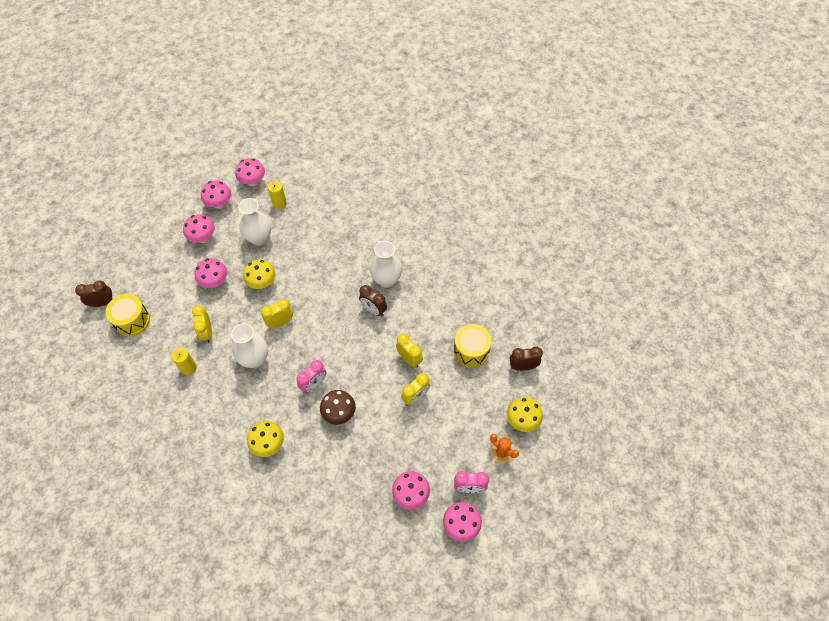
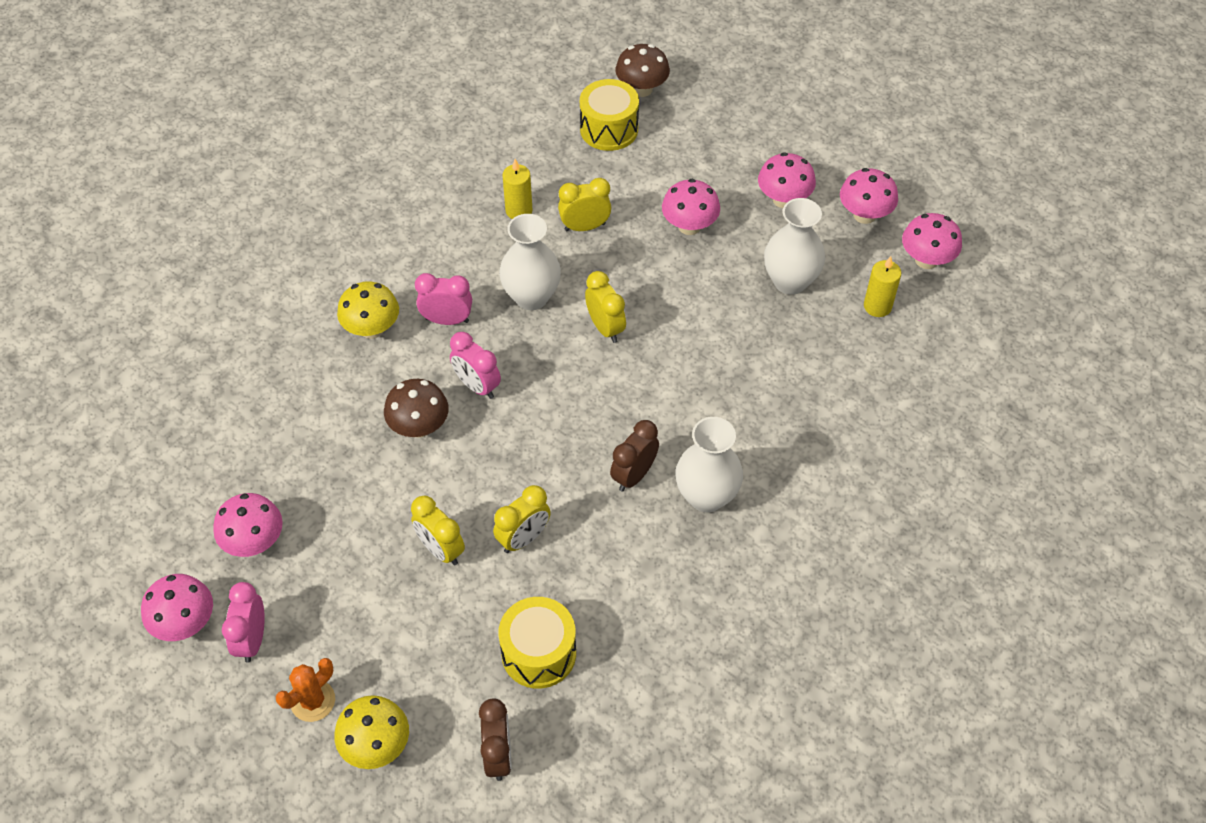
camera: 90 degrees right, 5 degrees down
(102, 303) = (642, 89): brown clock -> brown mushroom
(262, 283) = (690, 294): yellow mushroom -> none
(266, 403) = (447, 320): none -> pink clock

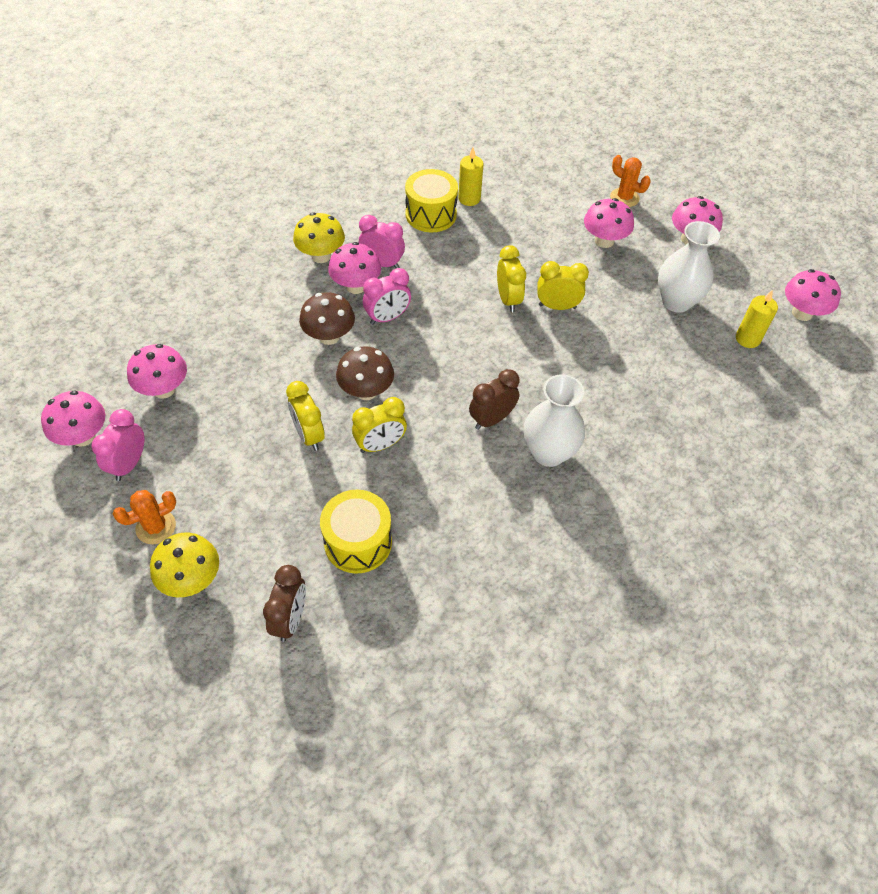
camera: 15 degrees right, 0 degrees up
(477, 386) = (387, 317): pink clock -> pink clock turned 90 degrees counterclockwise
(531, 297) = (456, 263): white vase -> none
(585, 227) = (518, 222): yellow clock -> yellow clock (557, 306)
(609, 129) = (562, 158): yellow drum -> yellow drum (431, 214)
(642, 89) = (598, 135): brown mushroom -> brown mushroom (366, 391)
(695, 164) = (624, 198): none -> orange cactus
(864, 215) = (756, 266): pink mushroom -> pink mushroom (356, 286)

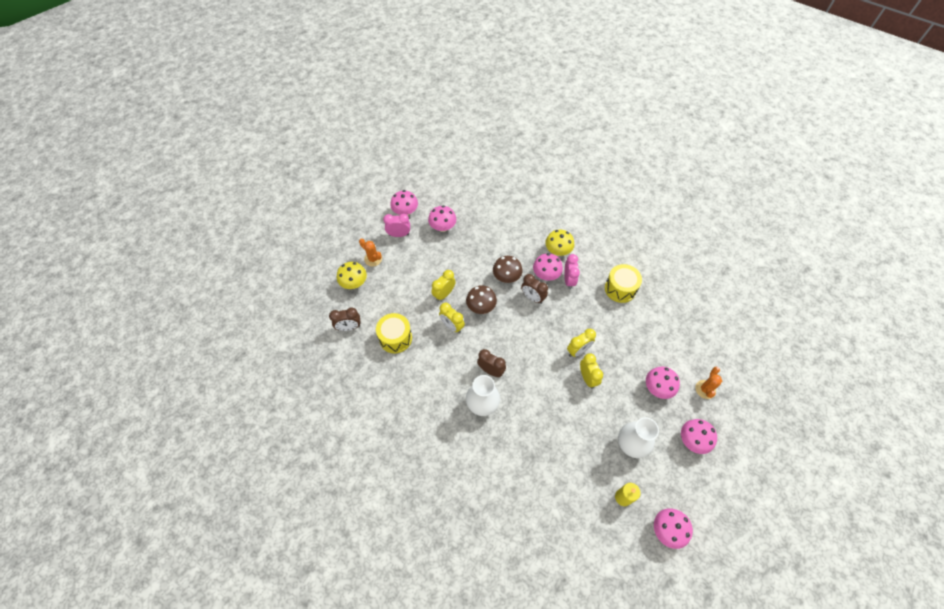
camera: 70 degrees right, 5 degrees up
(387, 317) = (532, 297): pink clock -> brown clock
(469, 199) = (645, 303): yellow candle -> none

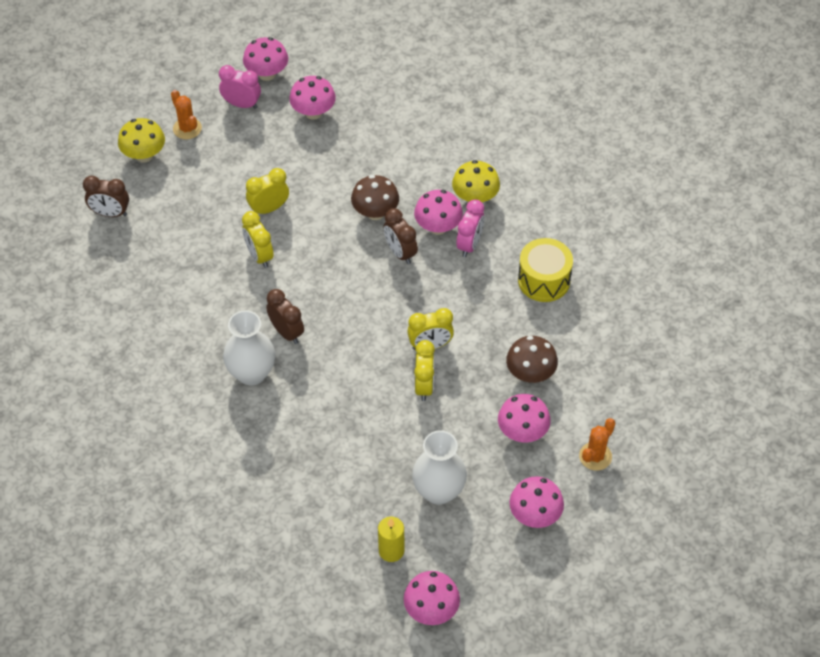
camera: 20 degrees right, 5 degrees down
(395, 338) = (170, 247): yellow drum -> none
(481, 307) = (315, 243): brown mushroom -> brown mushroom (530, 374)

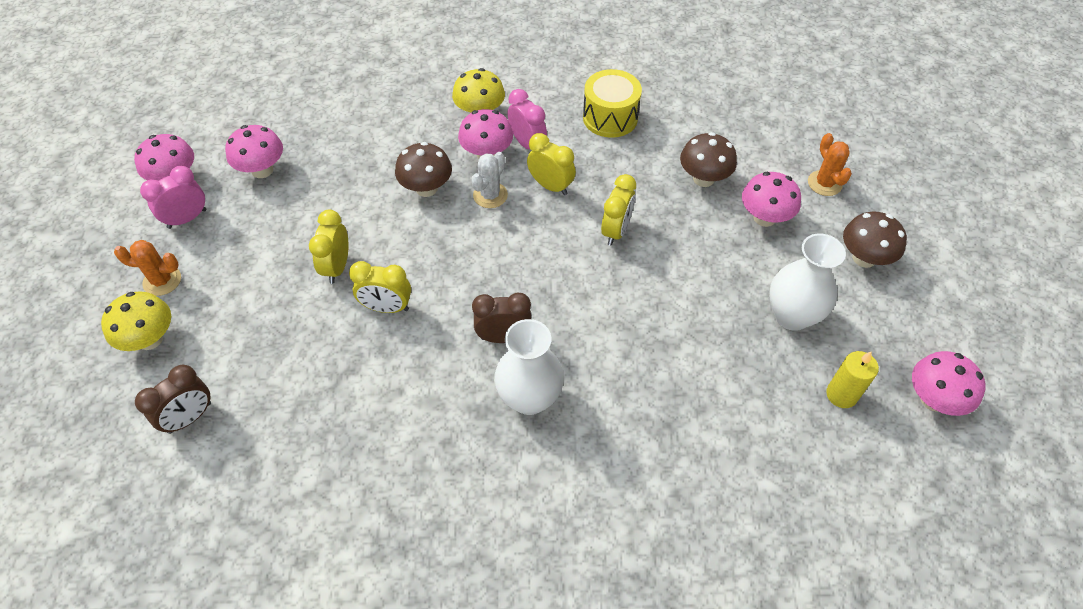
camera: 55 degrees left, 0 degrees up
(400, 252) = (490, 195): brown clock -> white cactus
(424, 386) = (659, 260): yellow clock -> yellow clock (550, 186)
(535, 515) = (864, 258): pink mushroom -> brown mushroom

